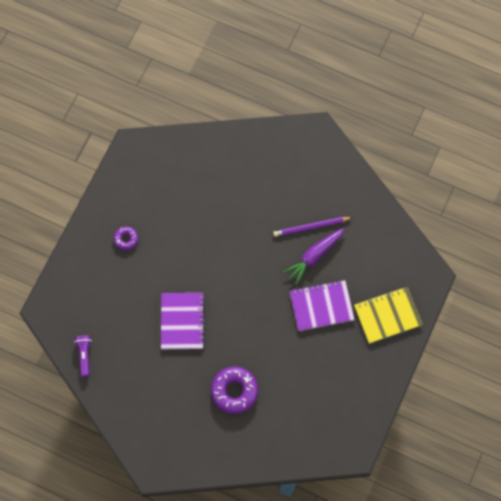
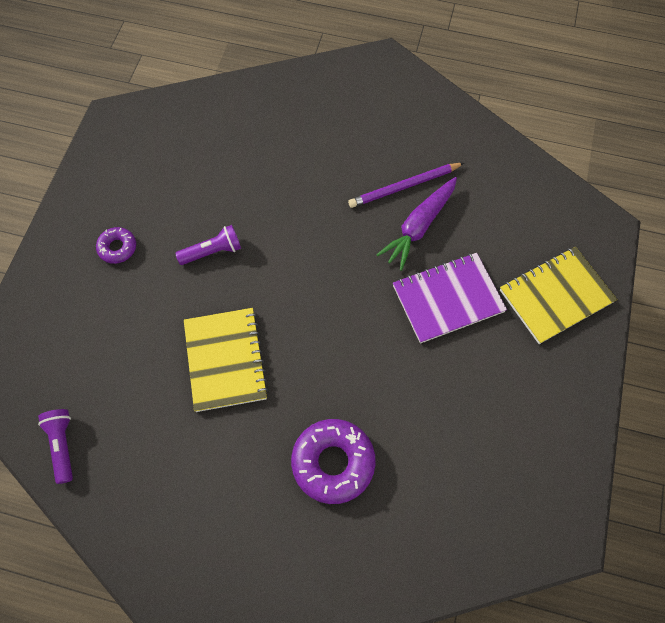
camera: 10 degrees left, 5 degrees down
(182, 321) = (225, 360): purple notebook -> yellow notebook
(184, 251) = (213, 251): none -> purple flashlight

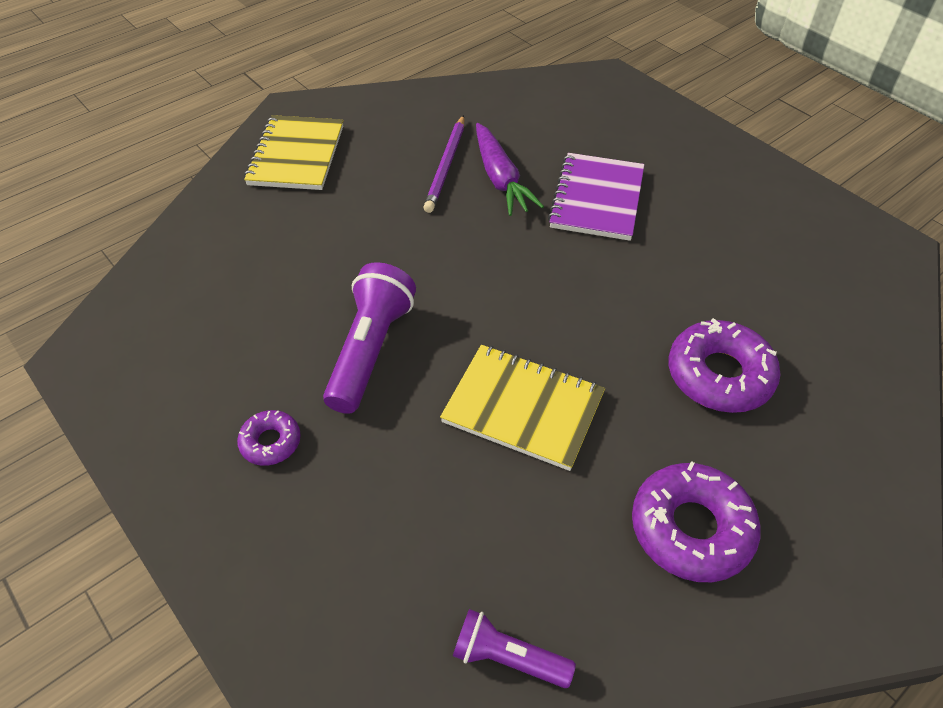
camera: 55 degrees left, 15 degrees down
(199, 501) = (691, 528): none -> purple donut
(213, 251) = (371, 349): purple flashlight -> purple flashlight, size x1.68
(555, 296) = (651, 134): yellow notebook -> yellow notebook (296, 155)

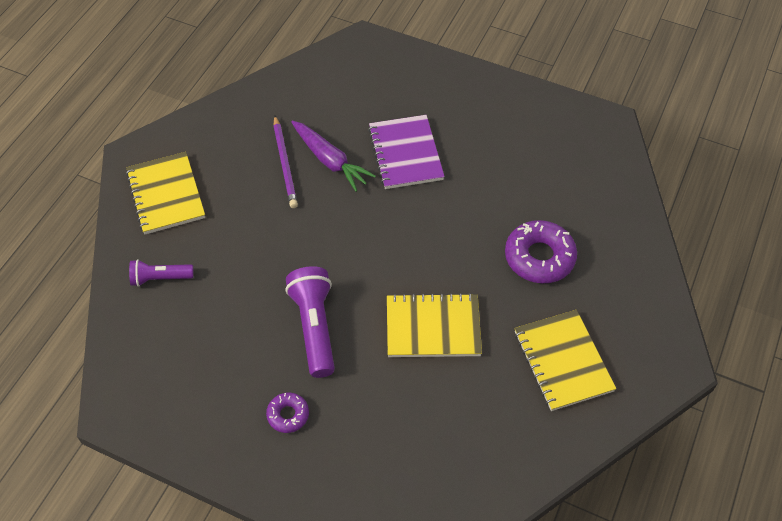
camera: 25 degrees left, 5 degrees up
(507, 657) = (497, 476): purple flashlight -> purple flashlight (160, 278)
(691, 528) = (562, 361): purple donut -> yellow notebook

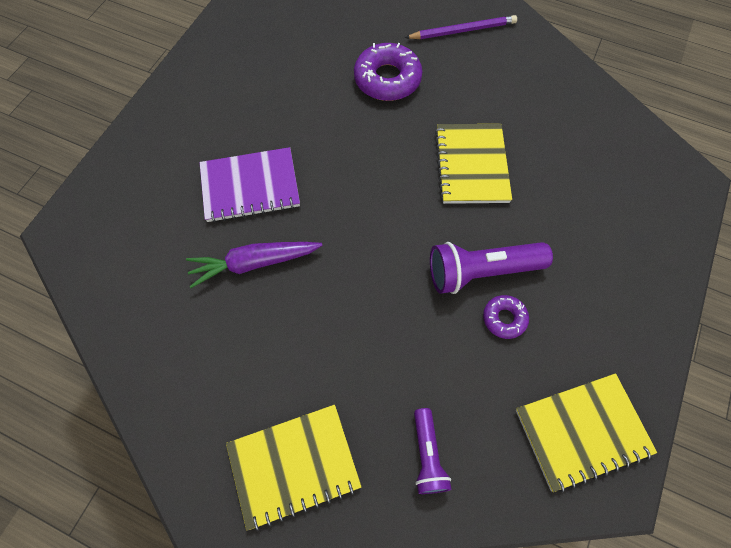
camera: 90 degrees left, 10 degrees up
(285, 164) = (253, 314): purple pencil -> purple pencil (463, 30)
(288, 415) = (587, 293): purple donut -> purple donut (504, 318)
(330, 161) = (253, 263): purple carrot -> purple carrot turned 150 degrees counterclockwise
(562, 361) = (496, 70): yellow notebook -> yellow notebook (582, 431)

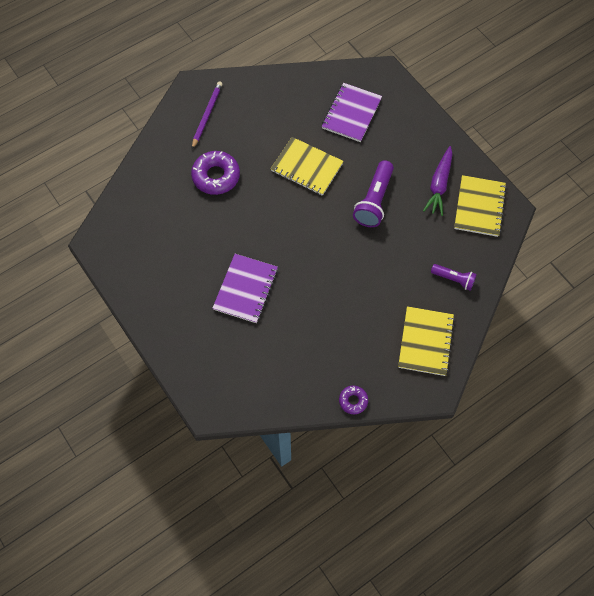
camera: 60 degrees left, 0 degrees up
(253, 263) = (299, 310): purple carrot -> purple carrot (439, 185)
(504, 318) = (406, 206): purple donut -> purple donut (353, 401)
(594, 175) = (351, 113): none -> purple notebook

